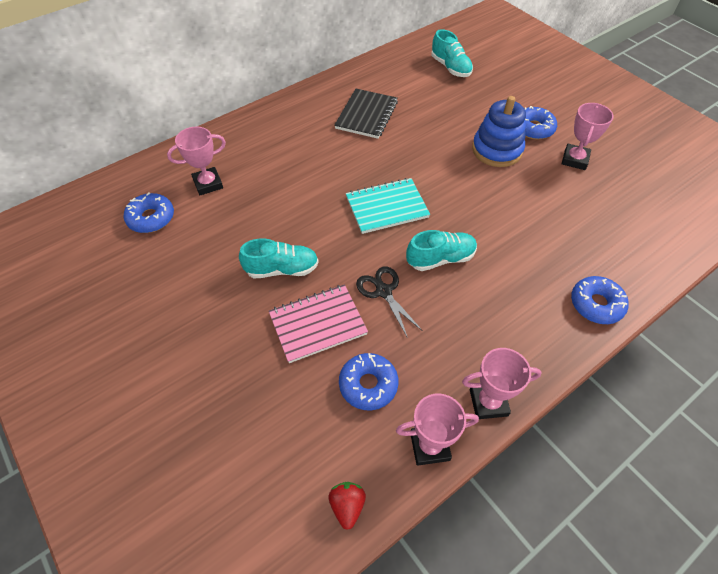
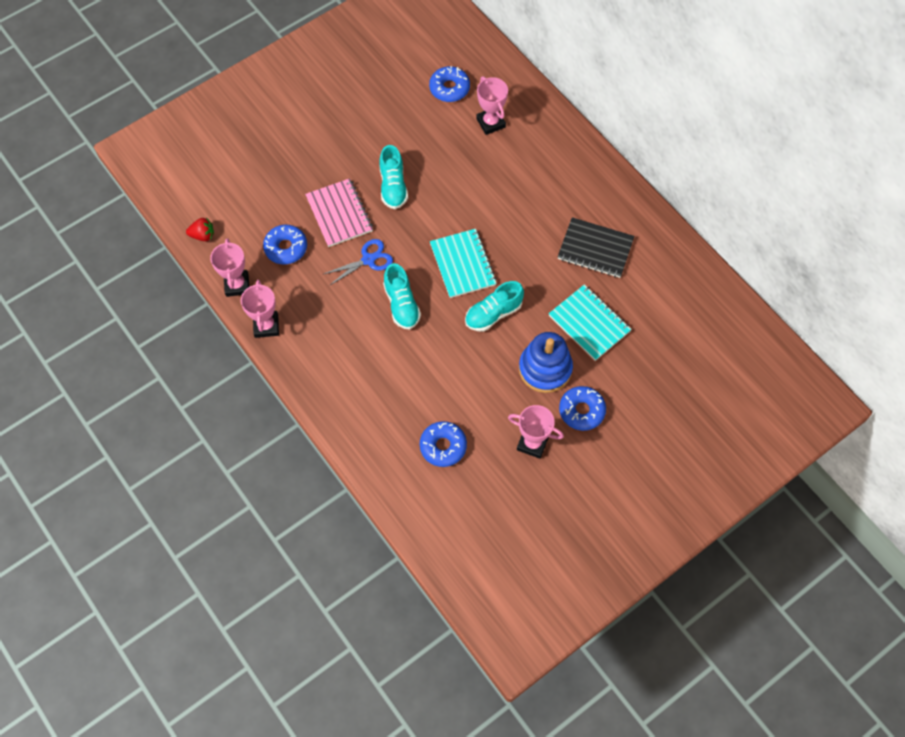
camera: 90 degrees right, 10 degrees up
(383, 291) = (368, 259): black scissors -> blue scissors
(445, 121) = (589, 323): none -> turquoise notebook
(450, 68) = (689, 337): turquoise shoe -> turquoise shoe (493, 314)
(596, 304) = (349, 421): blue donut -> blue donut (443, 446)

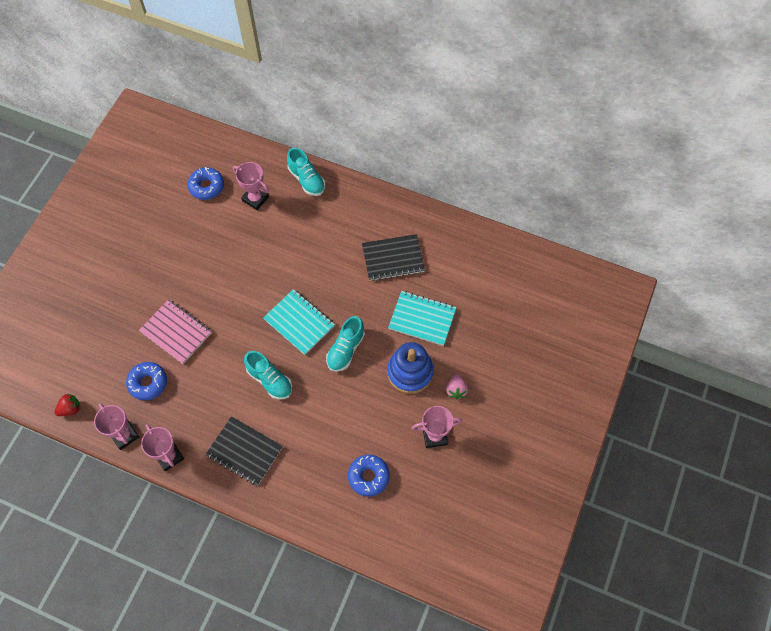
camera: 30 degrees left, 0 degrees up
(338, 359) = (244, 451): none -> black notebook
(368, 259) = (222, 357): blue scissors -> none
(393, 186) = (207, 288): turquoise shoe -> turquoise shoe (307, 180)
(581, 411) = (456, 390): blue donut -> pink strawberry

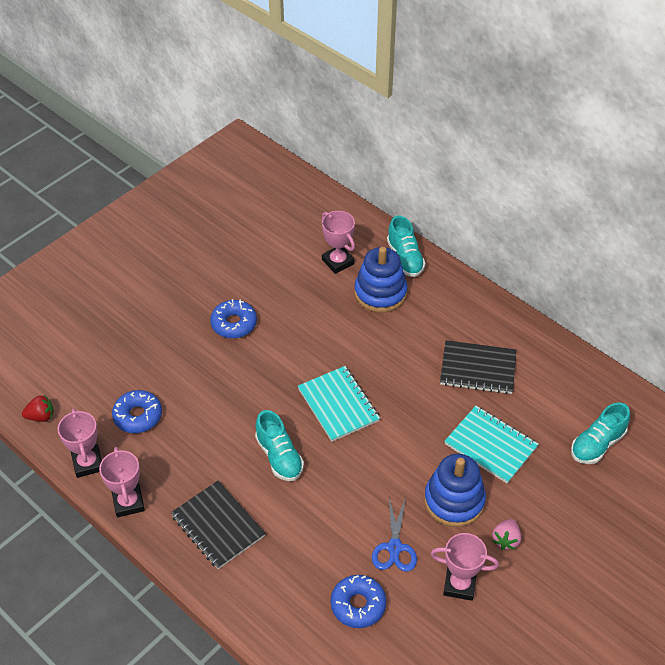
camera: 20 degrees right, 15 degrees down
(176, 332) = (192, 373): pink notebook -> none
(206, 186) = (287, 235): blue donut -> blue donut (234, 324)
(298, 216) = (380, 293): none -> blue stacking toy
(345, 350) = (383, 451): turquoise shoe -> turquoise shoe (597, 444)
(379, 423) = (394, 548): none -> blue scissors

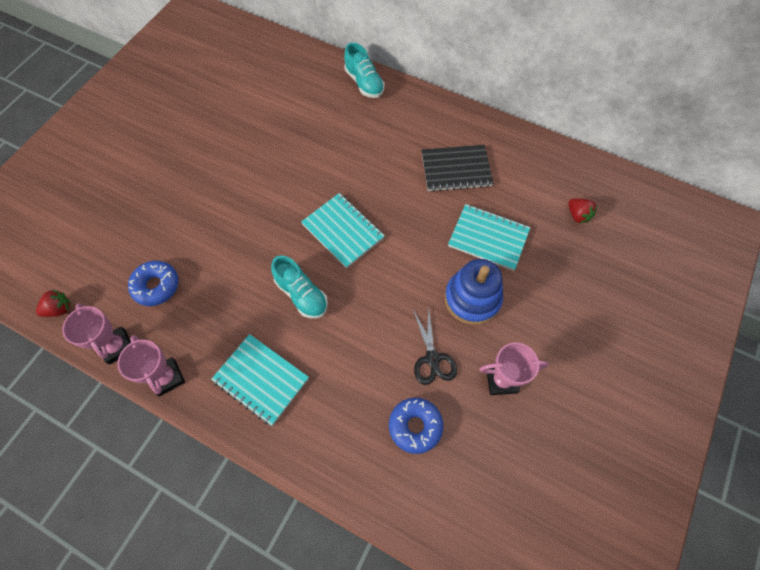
camera: 15 degrees left, 15 degrees up
(218, 526) = (261, 379): black notebook -> turquoise notebook
(234, 324) = (226, 175): blue donut -> none
(338, 262) = (306, 98): pink trophy -> none
(380, 293) = (351, 118): blue stacking toy -> none
(394, 548) = (432, 359): blue scissors -> black scissors
(506, 540) = (529, 325): pink strawberry -> none
(597, 444) = (577, 215): turquoise shoe -> red strawberry

